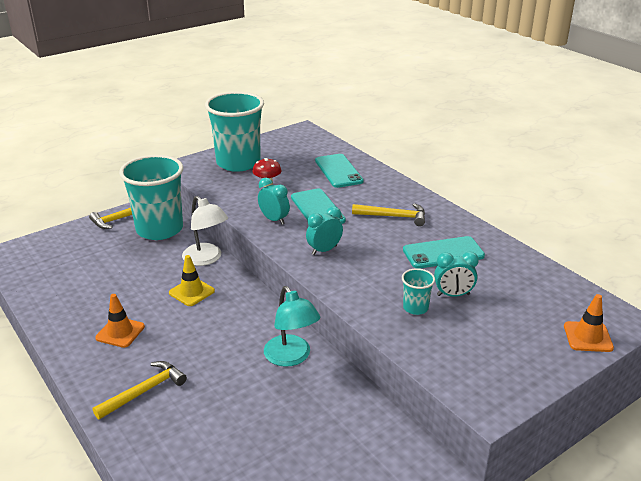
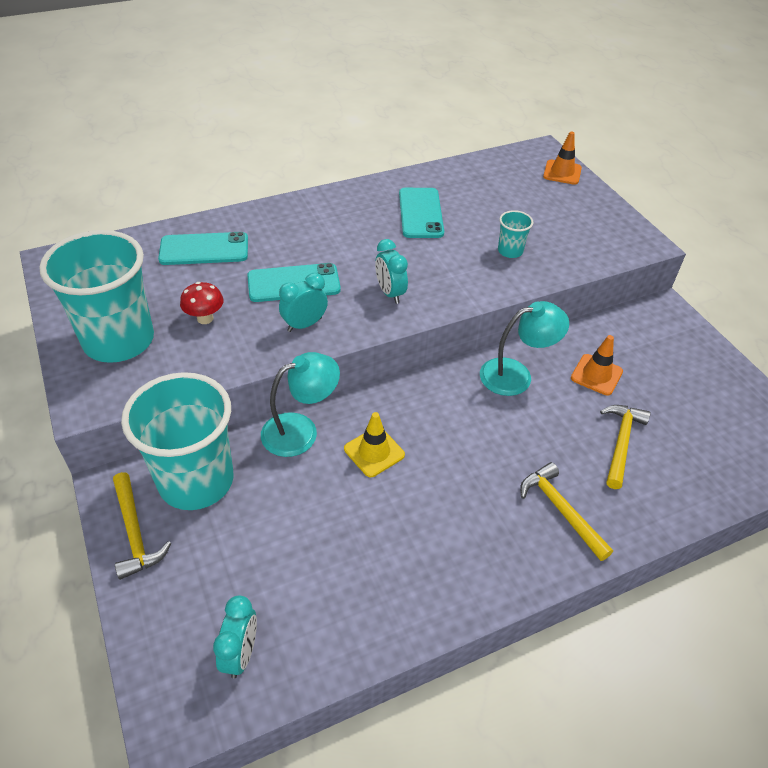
camera: 80 degrees left, 15 degrees up
(120, 332) = (445, 535): orange traffic cone -> orange traffic cone (596, 375)
(206, 259) = (300, 430): white lamp -> turquoise lamp
(394, 217) = (337, 229): yellow hammer -> yellow hammer (621, 442)
(453, 295) = (493, 224): turquoise clock -> turquoise clock (241, 653)

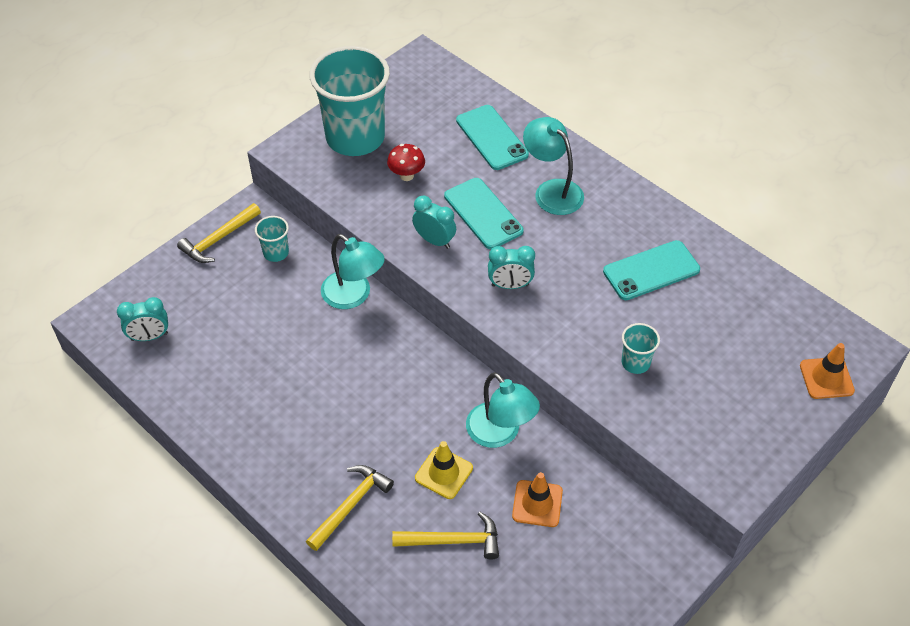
camera: 70 degrees right, 5 degrees up
(196, 481) = (276, 253): turquoise cup -> turquoise cup, size x0.42
(297, 235) = (552, 190): none -> turquoise lamp
(374, 452) = (353, 353): yellow traffic cone -> yellow traffic cone (444, 473)
(390, 293) = (510, 285): turquoise clock -> turquoise clock turned 135 degrees counterclockwise

